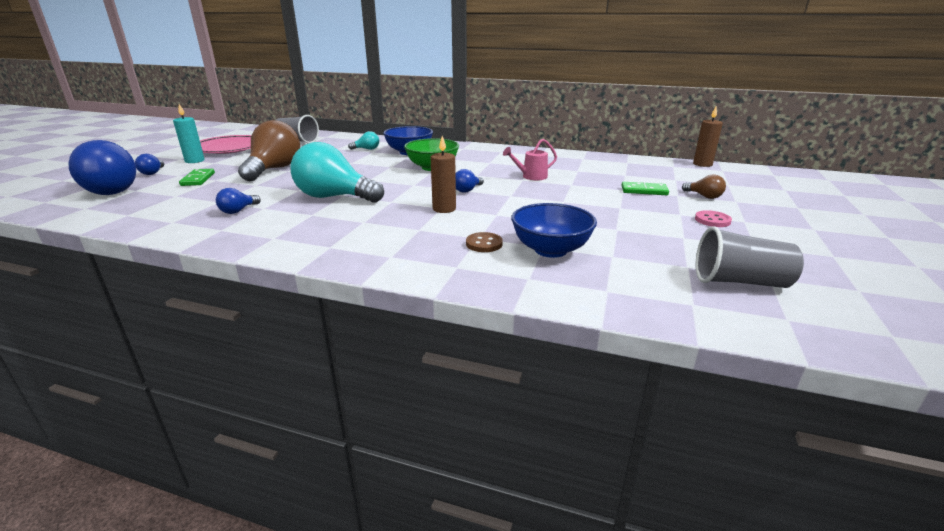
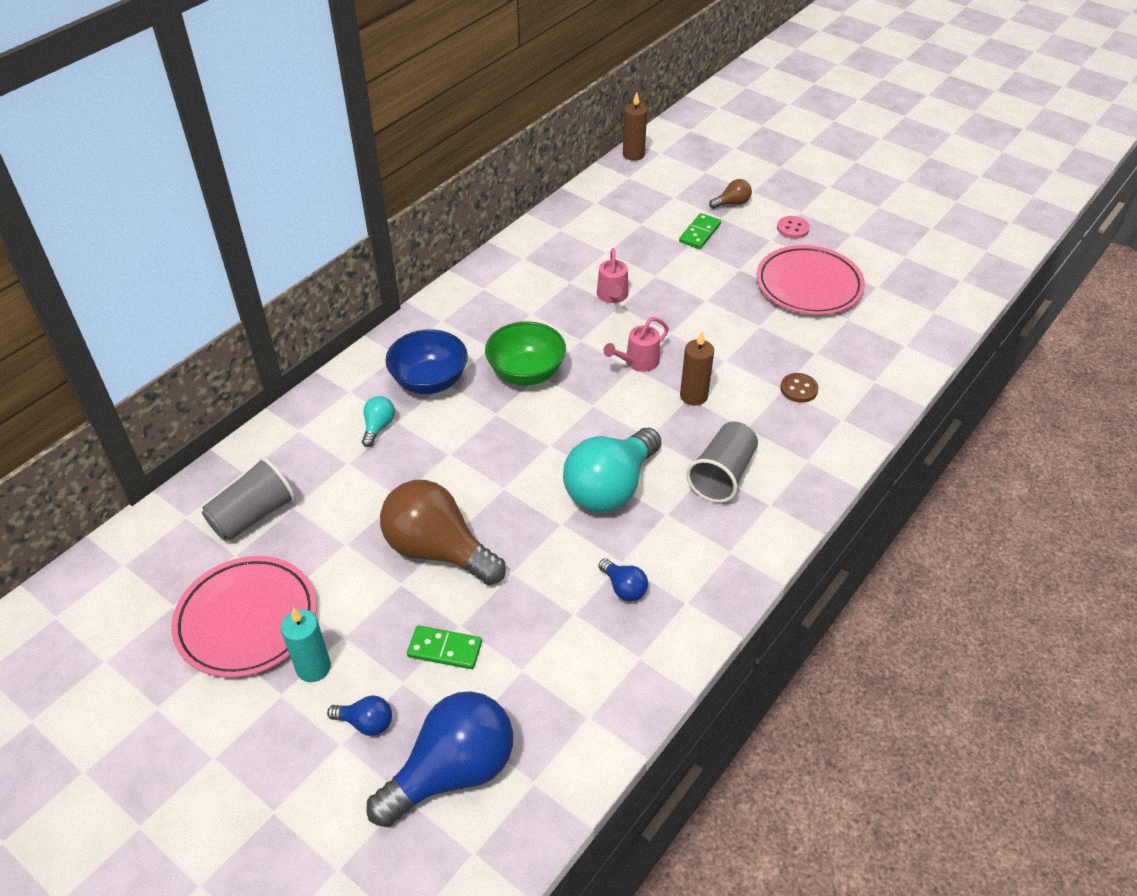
camera: 70 degrees left, 20 degrees up
(467, 190) = (637, 362): blue light bulb -> pink watering can
(550, 250) = (825, 350): blue bowl -> none
(638, 234) = (808, 285): none -> pink plate
(740, 282) = (908, 273): grey cup -> grey cup (722, 475)

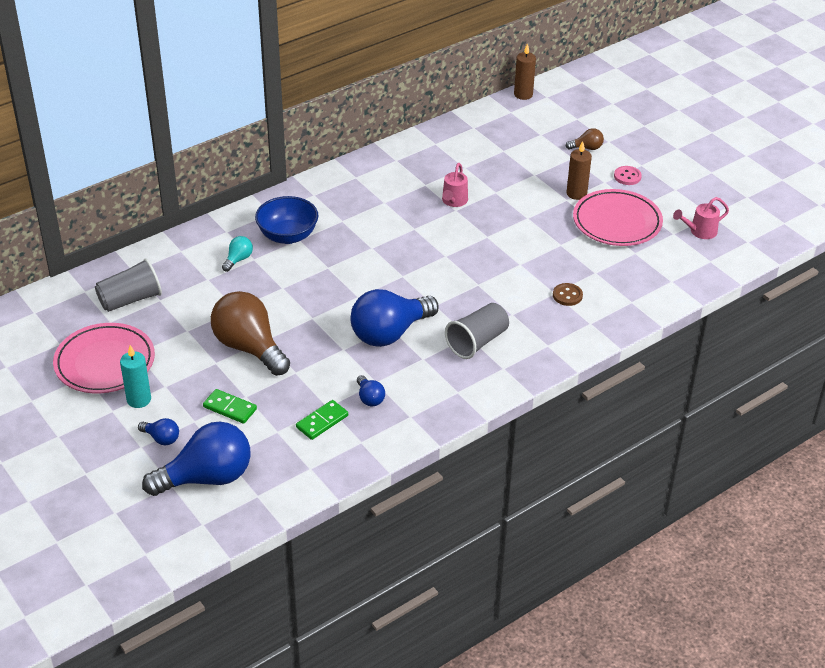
camera: 15 degrees right, 5 degrees down
(526, 373) = (362, 244): green bowl -> none
(610, 488) = (389, 333): turquoise light bulb -> blue light bulb
(637, 362) = (451, 252): pink watering can -> pink watering can (699, 231)
(693, 396) = (482, 284): brown candle -> brown candle (576, 194)
(699, 233) = (547, 166): green domino -> green domino (322, 421)

